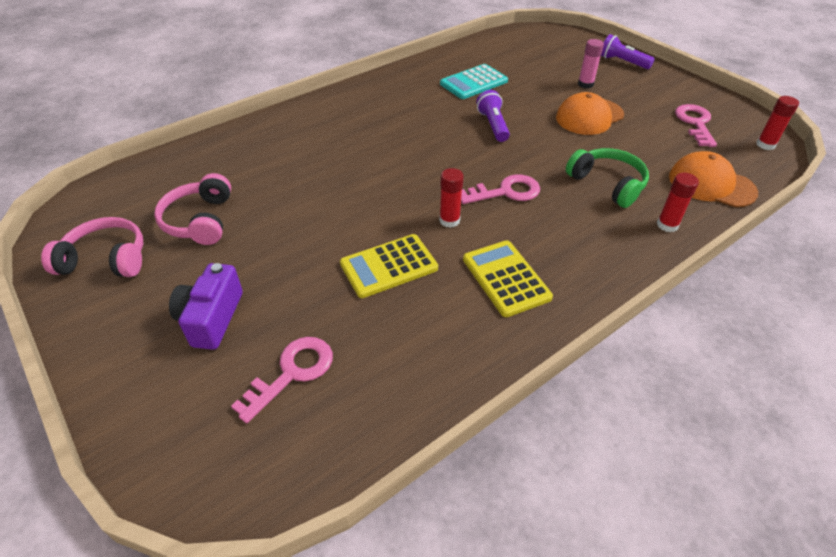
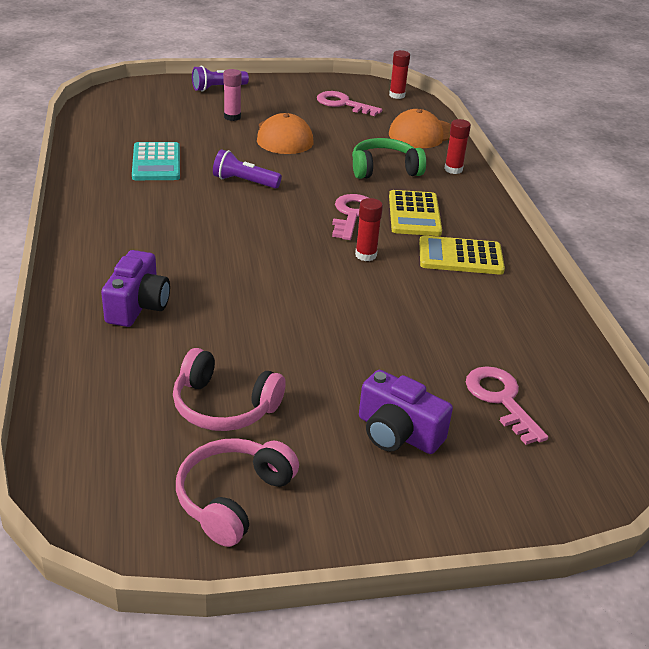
camera: 65 degrees left, 10 degrees down
(288, 145) = (138, 306): none -> purple camera
(389, 266) = (402, 307): yellow calculator -> yellow calculator (414, 214)

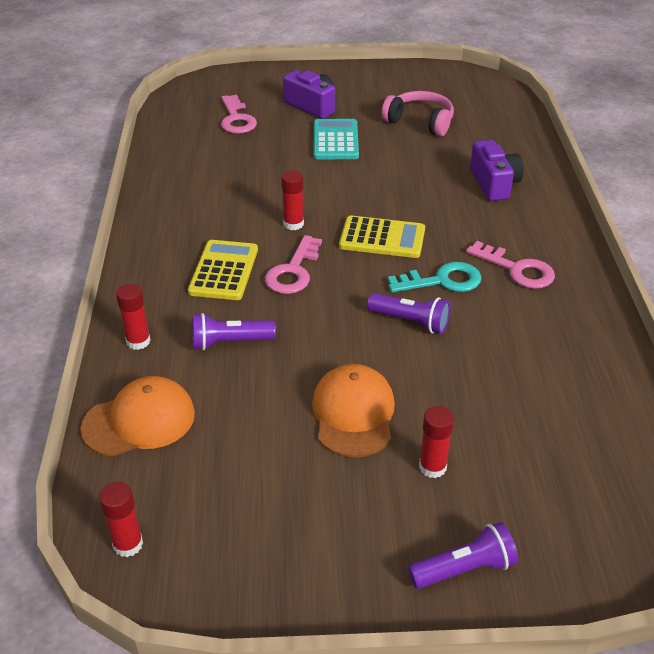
camera: 170 degrees left, 5 degrees up
(138, 306) = (494, 184): purple camera -> purple camera turned 150 degrees clockwise
(156, 162) = (524, 357): turquoise calculator -> turquoise calculator (335, 140)
(214, 209) = (442, 281): none -> turquoise key
(232, 117) = (432, 467): pink glue stick -> red glue stick
(233, 498) = (412, 85): pink headphones -> none
(343, 104) = (239, 511): pink key -> pink key (517, 269)
(384, 169) = (230, 342): green headphones -> purple flashlight
(460, 257) = (202, 220): yellow calculator -> yellow calculator (382, 238)

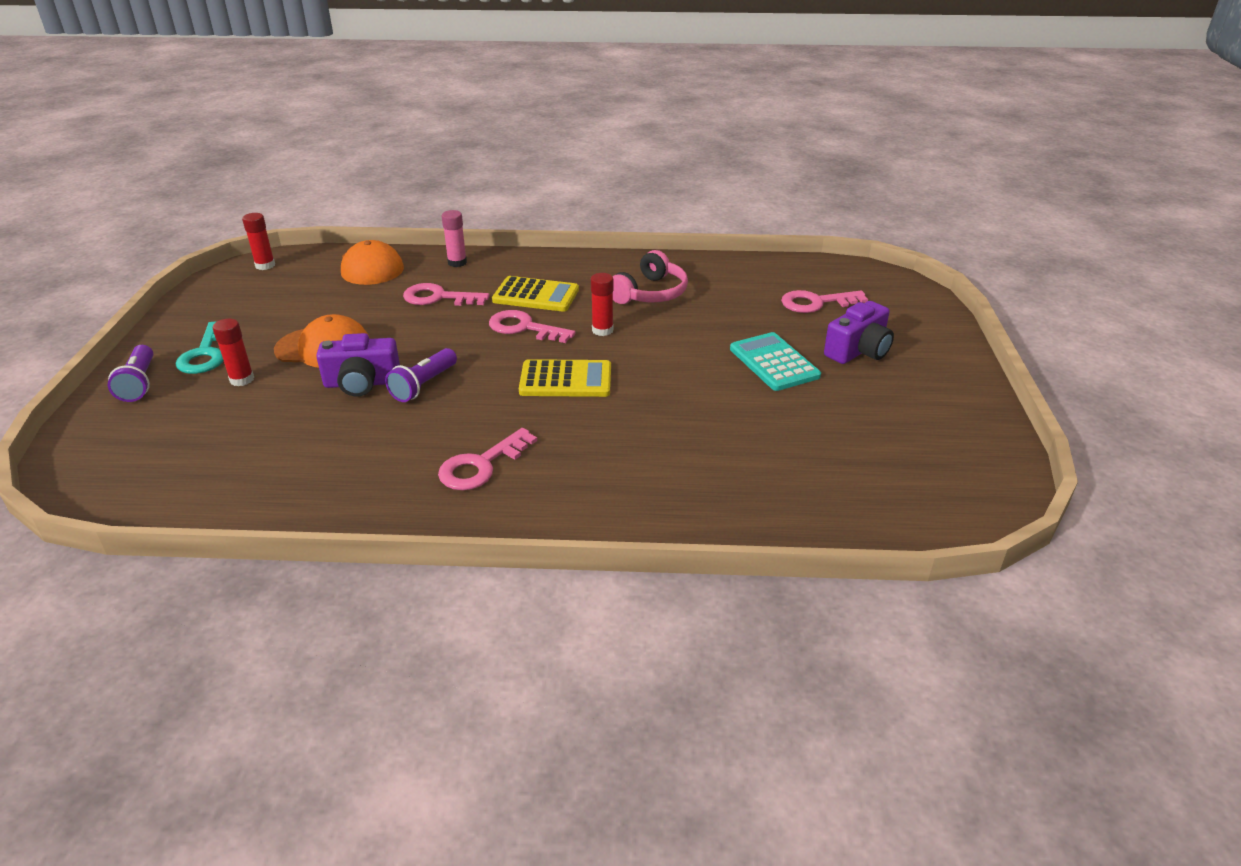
camera: 95 degrees right, 5 degrees down
(138, 341) = (457, 262): red glue stick -> pink glue stick
(230, 342) = (438, 297): purple flashlight -> pink key
(335, 140) = (774, 362): turquoise calculator -> turquoise calculator turned 120 degrees counterclockwise
(382, 238) = (565, 380): yellow calculator -> yellow calculator turned 105 degrees counterclockwise
(420, 122) = (831, 430): pink headphones -> pink headphones (650, 293)
(442, 281) = (479, 411): turquoise key -> turquoise key (205, 354)
(494, 184) = (668, 474): purple camera -> purple camera (362, 383)

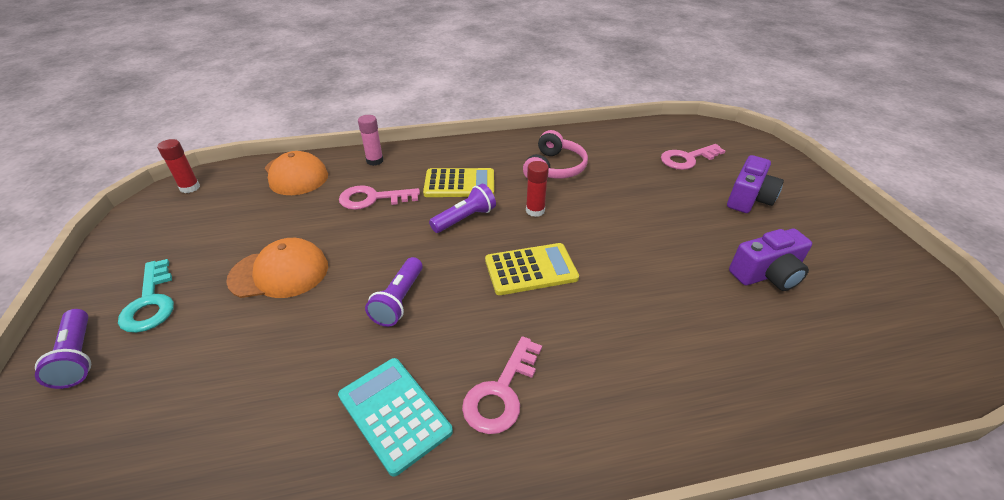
camera: 15 degrees left, 5 degrees up
(242, 379) = (201, 329): red glue stick -> none
(362, 383) = (334, 309): purple camera -> purple camera (767, 274)
(524, 328) = (465, 219): pink key -> purple flashlight
(774, 362) = (693, 220): turquoise calculator -> turquoise calculator (394, 413)

